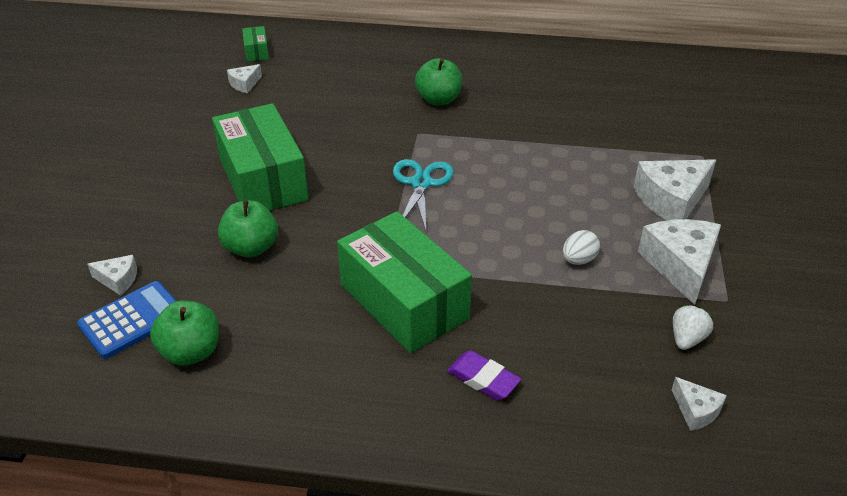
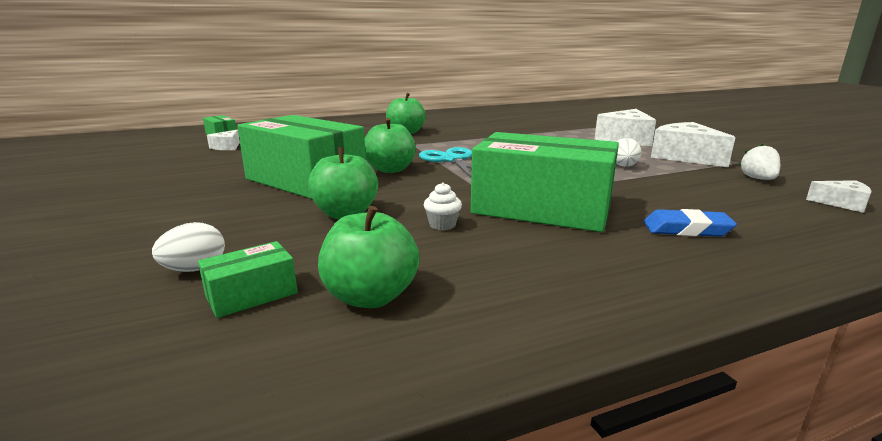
camera: 30 degrees left, 20 degrees down
(118, 280) = (195, 269): white cheese -> white egg
(132, 320) = (251, 295): blue calculator -> green box
(304, 292) = (442, 225): none -> white cupcake
(347, 184) = (390, 169): none -> green apple
(483, 379) = (686, 229): purple eraser -> blue eraser

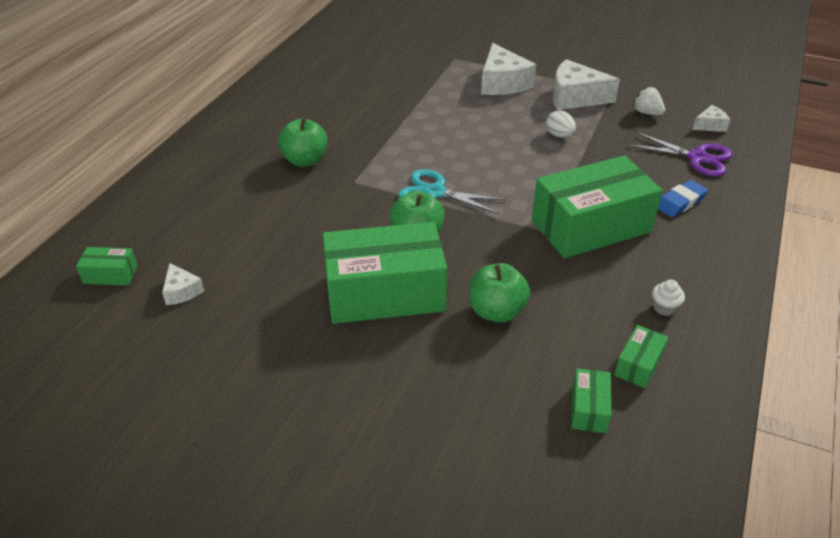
camera: 45 degrees left, 20 degrees up
(195, 269) = (522, 420): white egg -> none
(370, 297) = (638, 365): green apple -> green box
(442, 225) = (569, 282): white cupcake -> white cupcake (664, 308)
(776, 214) = (697, 158): none -> purple scissors

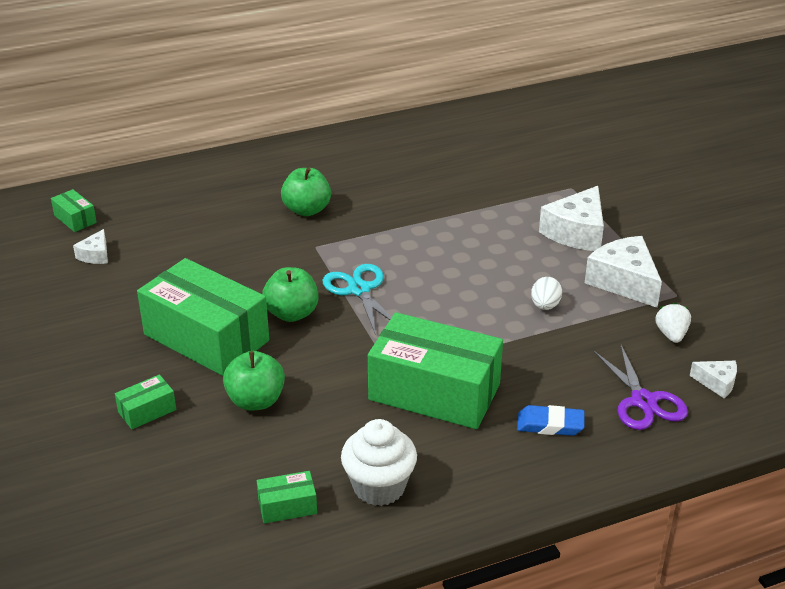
camera: 45 degrees right, 5 degrees down
(589, 409) = (204, 504): green box -> green box (147, 411)
(664, 308) = (379, 487): white cupcake -> white cupcake, size x2.14

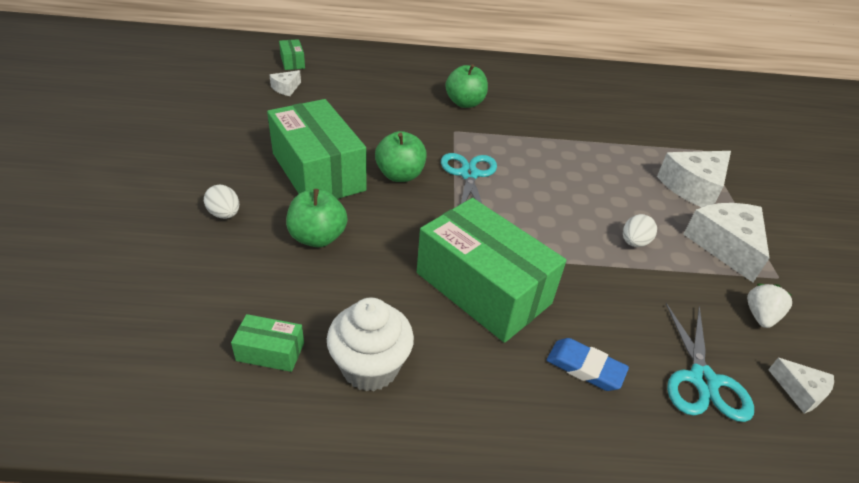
camera: 20 degrees right, 5 degrees up
(147, 411) = (225, 214): green box -> white egg
(643, 401) = (702, 380): purple scissors -> turquoise scissors

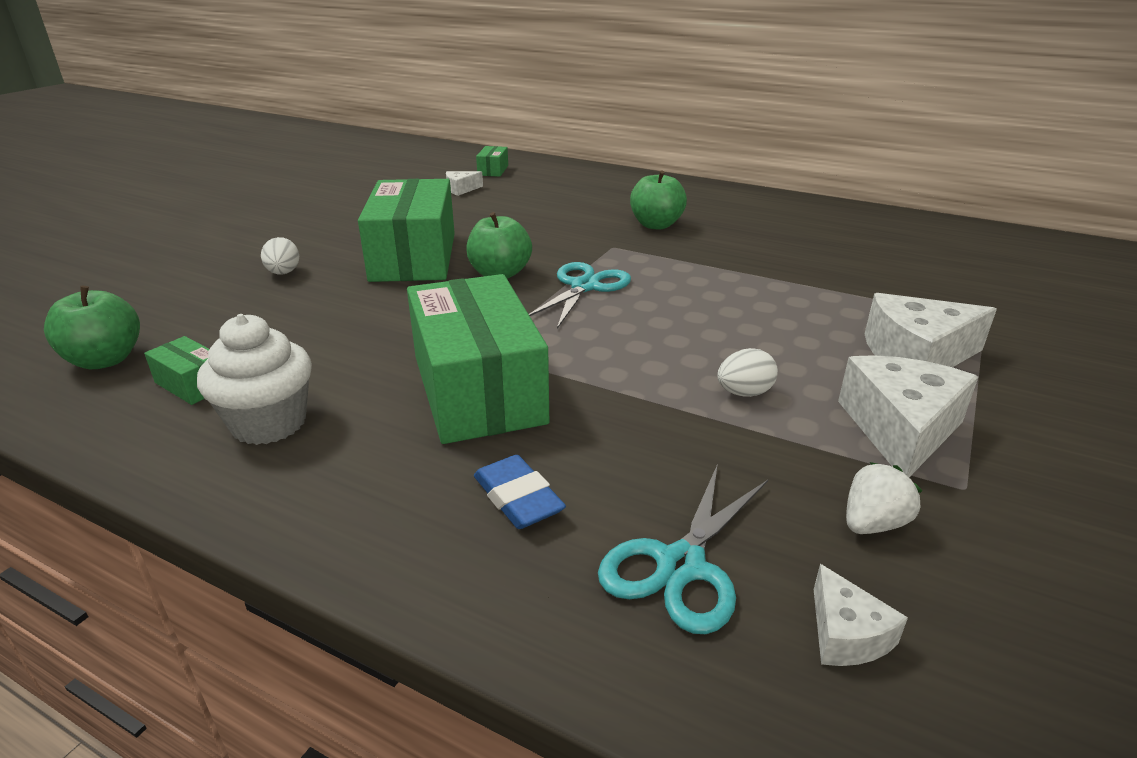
camera: 30 degrees right, 10 degrees down
(318, 237) = (348, 307): green apple -> green apple (105, 360)

